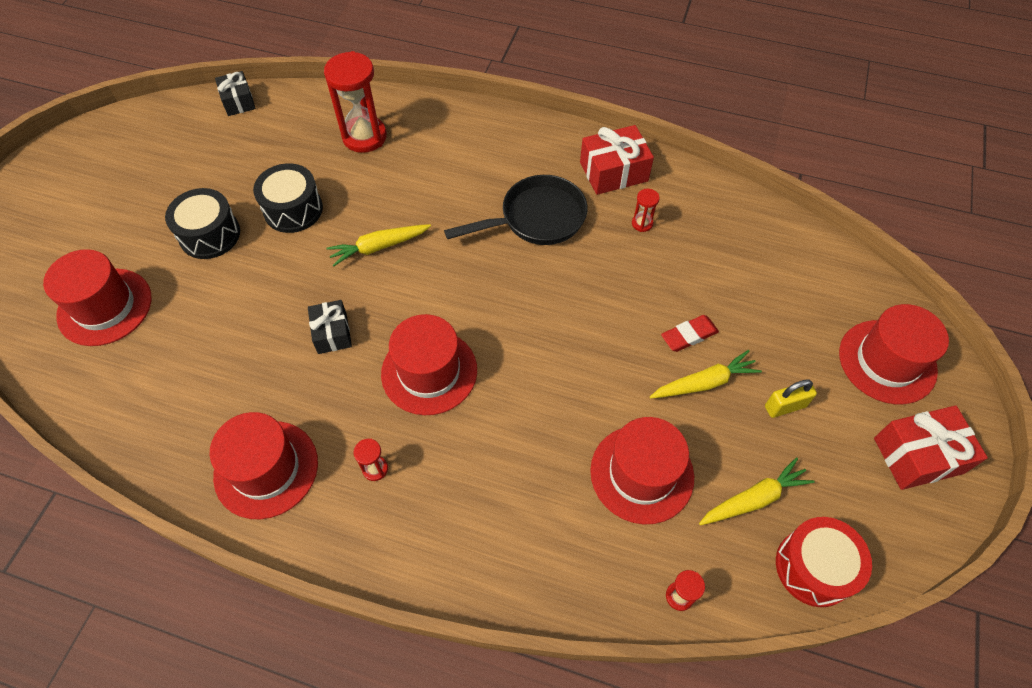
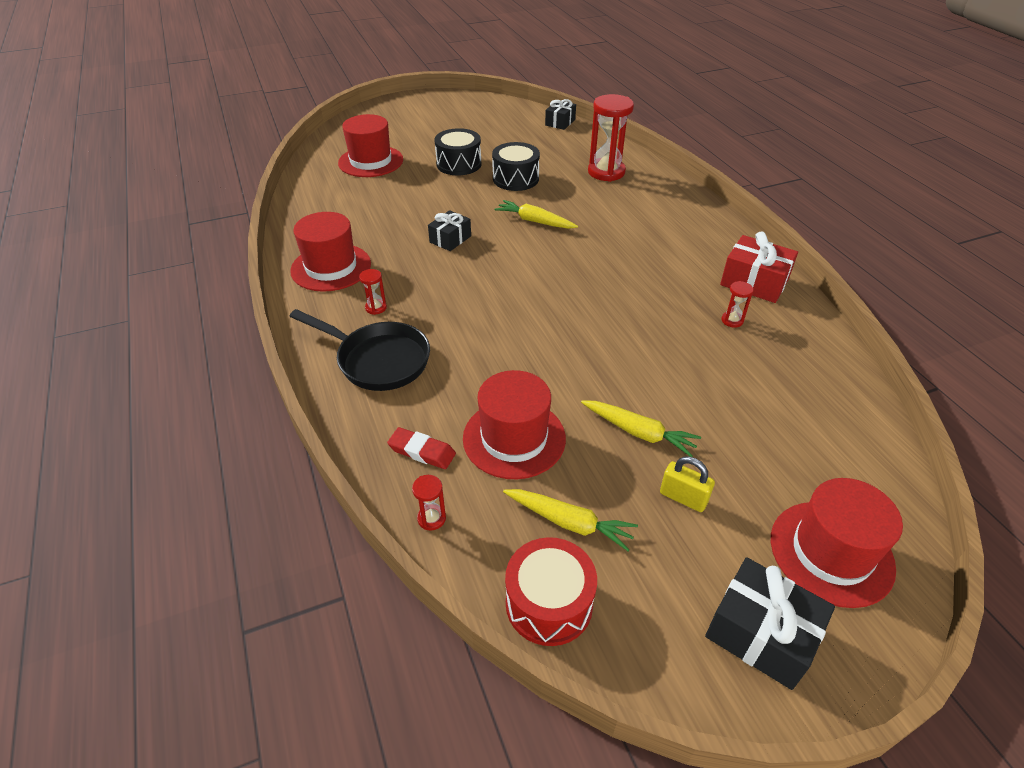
camera: 50 degrees right, 15 degrees down
(429, 372) = (471, 290): red hat -> none
(536, 218) = (655, 269): black pan -> black pan (378, 360)
(689, 335) = (669, 400): red eraser -> red eraser (422, 451)
(918, 455) = (761, 634): red gift -> black gift

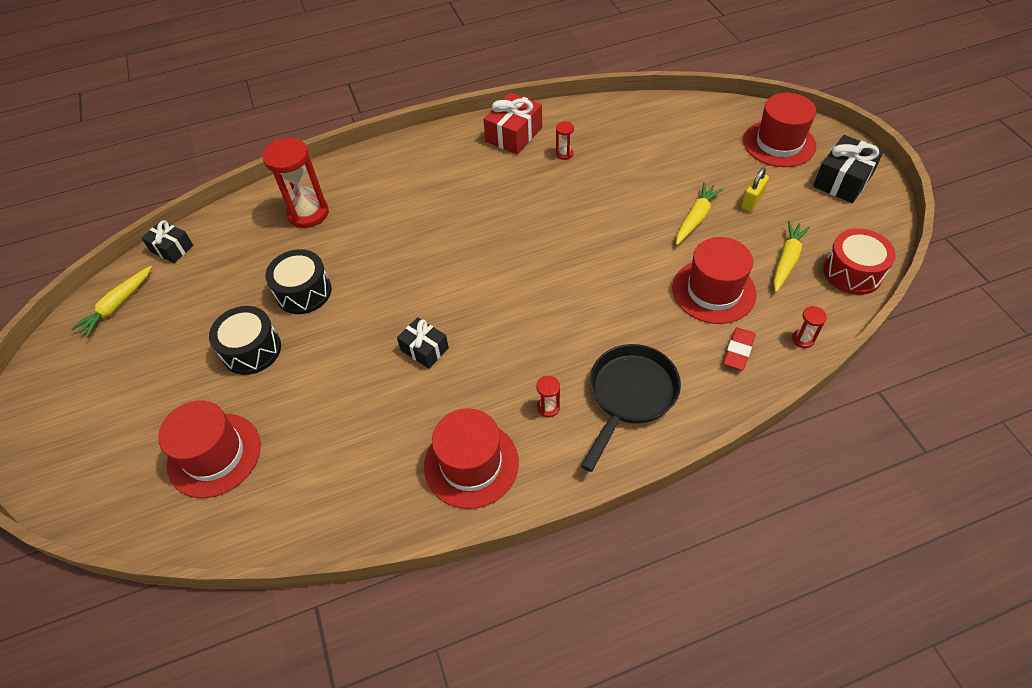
camera: 85 degrees left, 10 degrees up
(535, 221) = (399, 275): yellow carrot -> yellow carrot (117, 306)

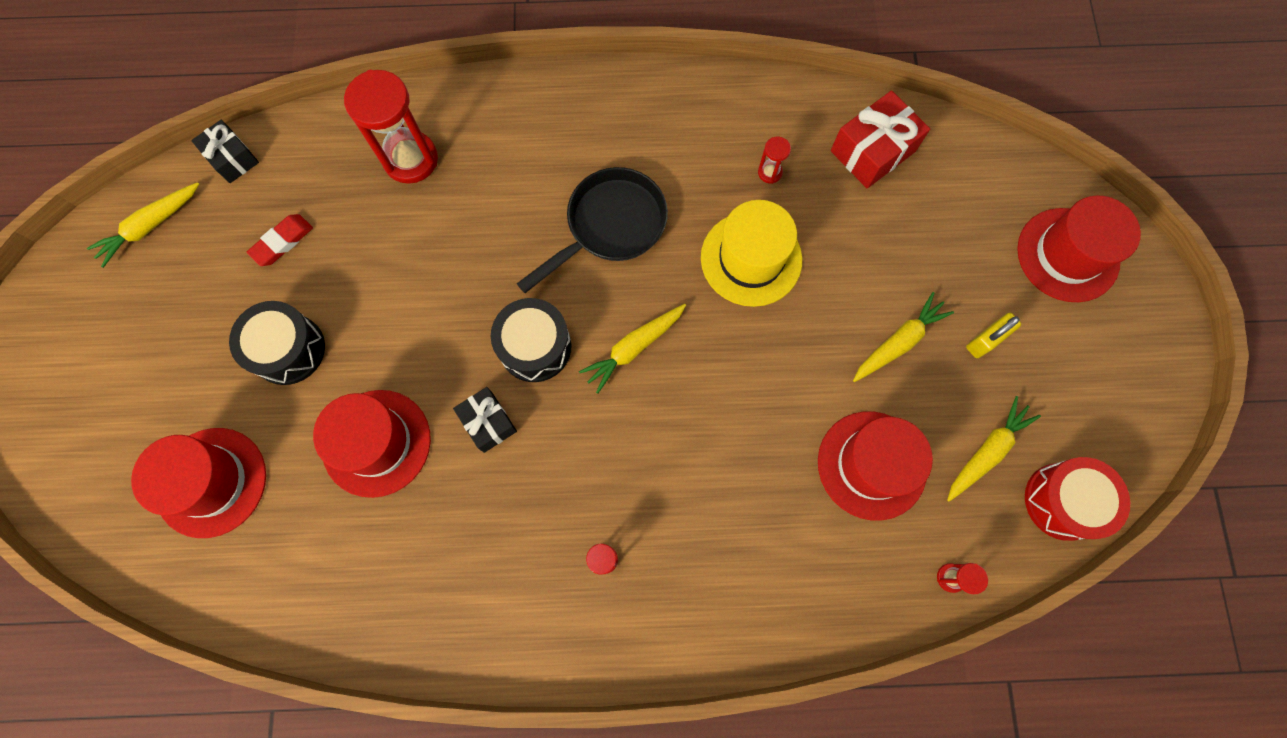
camera: 15 degrees right, 20 degrees up
(303, 292) = (371, 284): black drum -> black drum (535, 347)
(471, 464) = (489, 602): red hat -> red hat (376, 443)
(514, 135) = (715, 115): red gift -> red gift (872, 151)
(514, 274) = (633, 348): none -> yellow carrot
(573, 202) = (751, 259): none -> yellow hat
(629, 396) = (705, 579): black pan -> black pan (610, 226)
(738, 351) = (863, 564): red eraser -> red eraser (282, 242)
(843, 180) = (1124, 349): black gift -> none

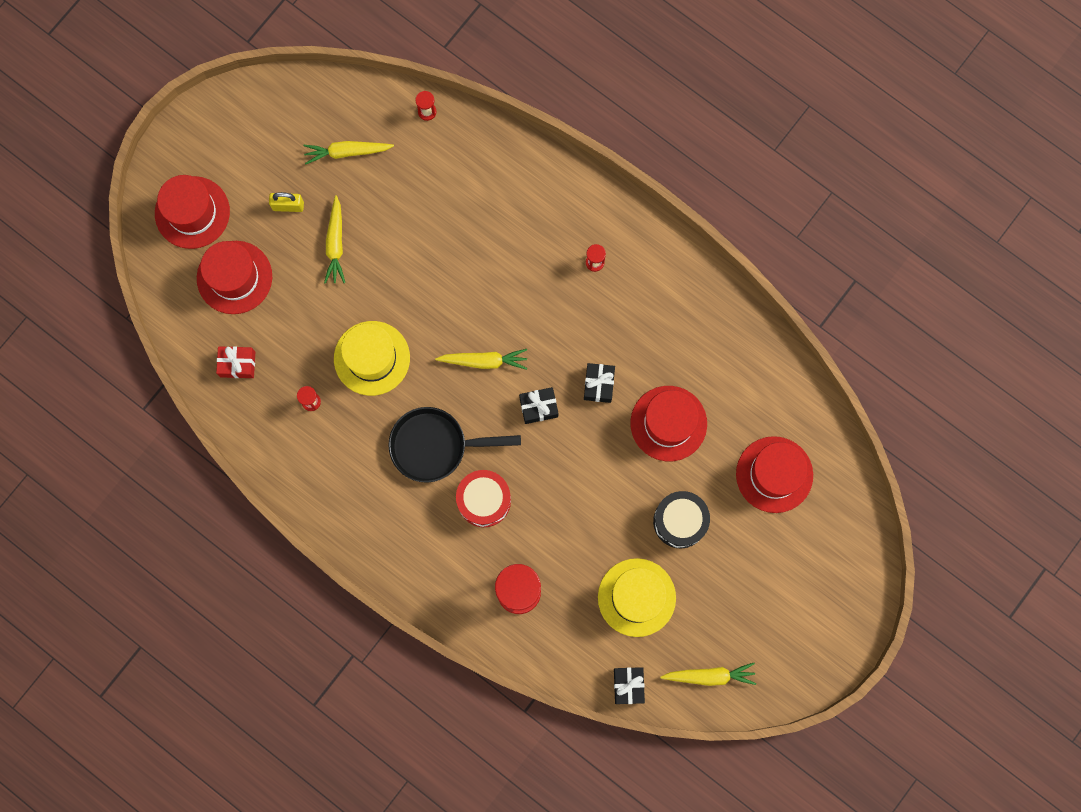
camera: 140 degrees left, 5 degrees up
(282, 242) = (636, 597): red eraser -> yellow hat
(535, 347) = (538, 407): black drum -> black gift
(872, 151) = (237, 364): red gift -> red gift, size x0.65
(872, 465) = (413, 195): red hat -> red hat (234, 277)
(898, 342) = (335, 244): yellow carrot -> yellow carrot turned 90 degrees counterclockwise
(1063, 501) = (333, 98): red drum -> red drum (484, 500)

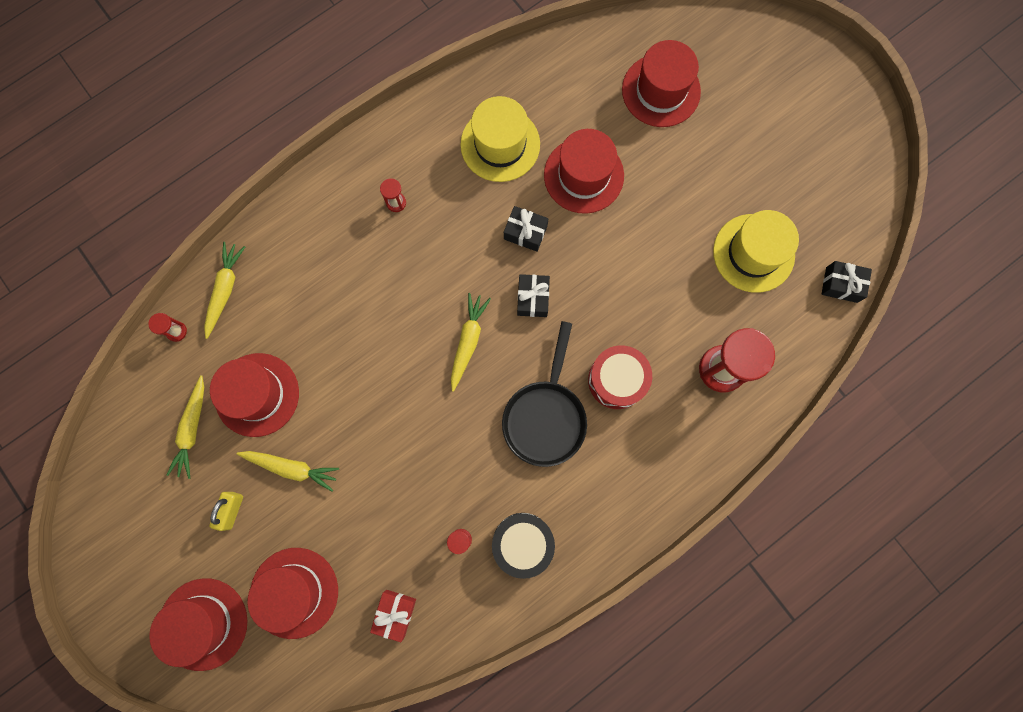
camera: 75 degrees left, 0 degrees up
(372, 358) = (431, 460): yellow hat -> yellow hat (500, 144)
(390, 196) = (257, 394): none -> red hat
(680, 521) = (686, 191): black drum -> black drum (522, 543)
(710, 676) = (847, 204): yellow carrot -> yellow carrot (225, 290)

